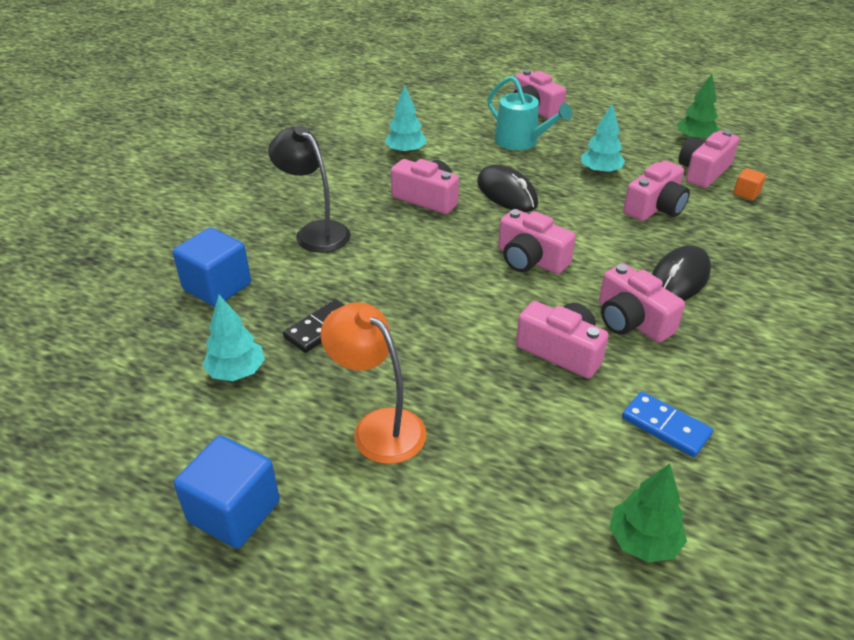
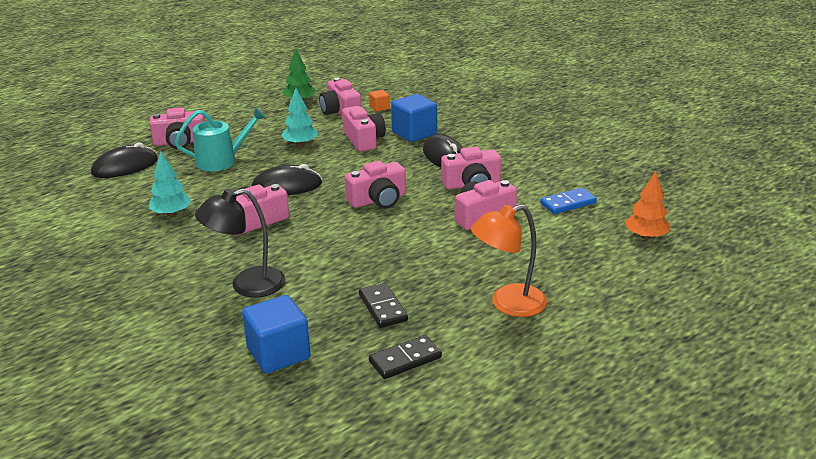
camera: 65 degrees left, 10 degrees down
(234, 511) = (554, 383): blue cube -> blue cube (414, 133)
(237, 372) = (405, 359): turquoise tree -> black domino
(465, 102) = (125, 167): none -> black mouse
(643, 541) = (645, 236): green tree -> orange tree

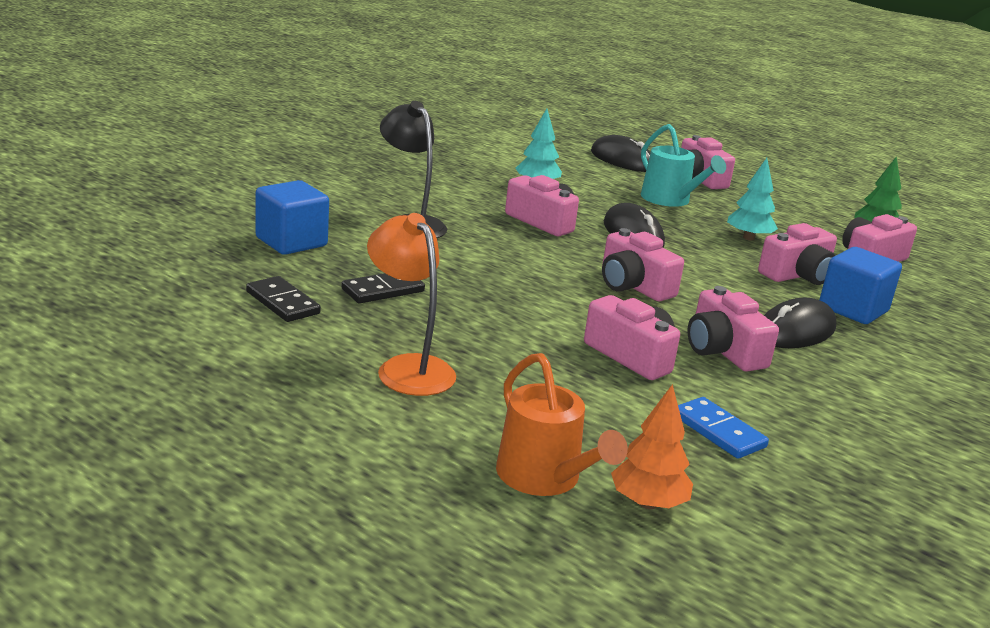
camera: 75 degrees right, 5 degrees down
(379, 108) = (913, 284): orange cube -> none
(630, 265) = (544, 477): none -> orange watering can

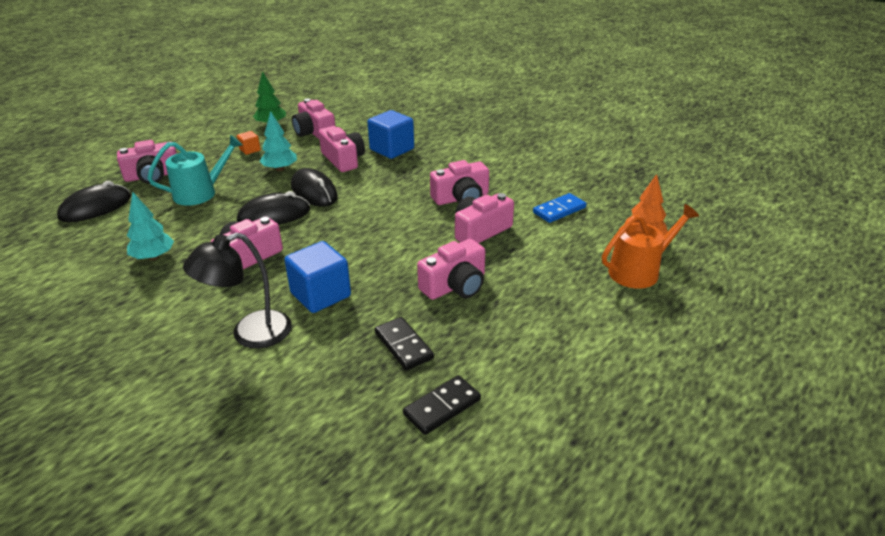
camera: 85 degrees left, 10 degrees up
(291, 242) = (300, 416): blue cube -> blue cube (320, 295)
(408, 368) = (532, 327): orange lamp -> none
(633, 286) = (371, 222): pink camera -> pink camera (455, 285)
(790, 222) = (250, 150): none -> orange cube
(795, 331) = (427, 171): black mouse -> black mouse (314, 192)

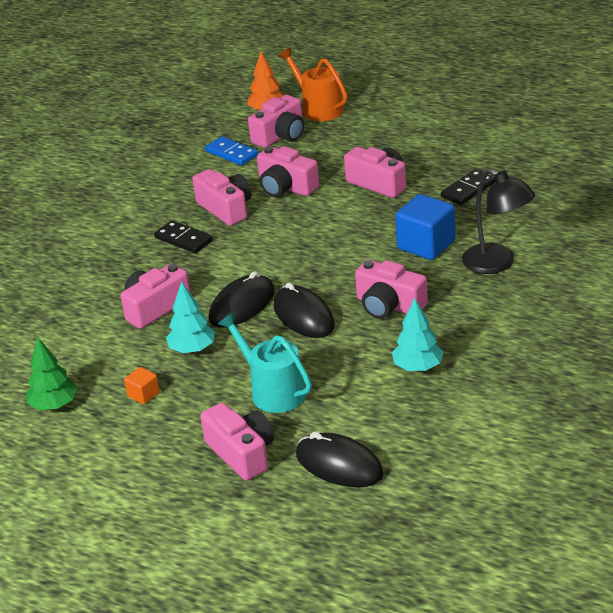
camera: 100 degrees left, 0 degrees up
(314, 132) = (76, 356): pink camera -> pink camera (280, 135)
(392, 149) = (118, 279): blue cube -> none
(442, 407) = (520, 162): black domino -> black domino (183, 239)

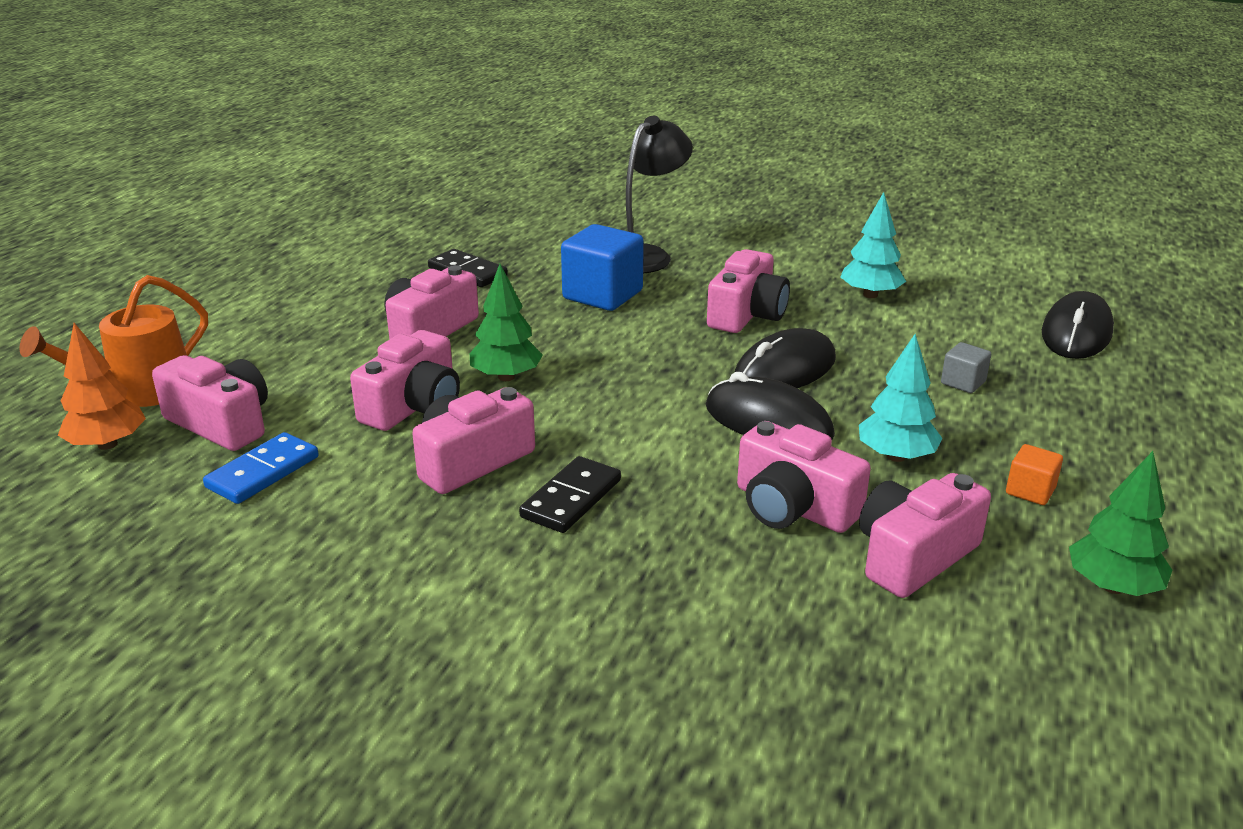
camera: 100 degrees left, 5 degrees down
(242, 453) = (1102, 396): pink camera -> pink camera (913, 556)
(273, 391) = (963, 382): turquoise watering can -> grey cube
(314, 214) = (506, 377): none -> green tree

